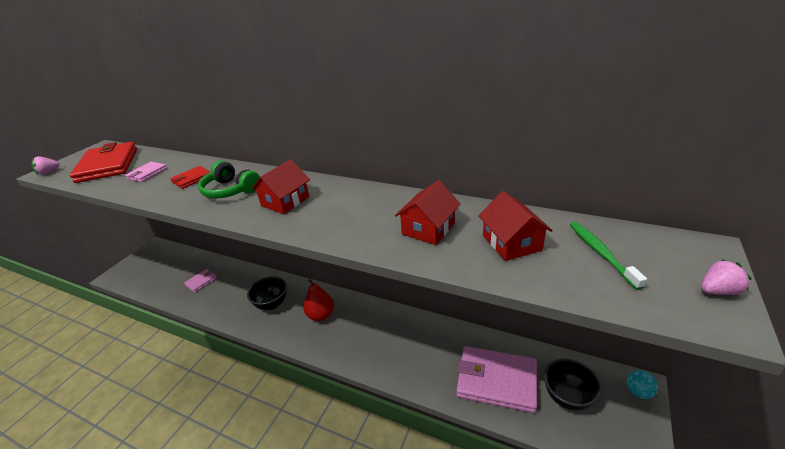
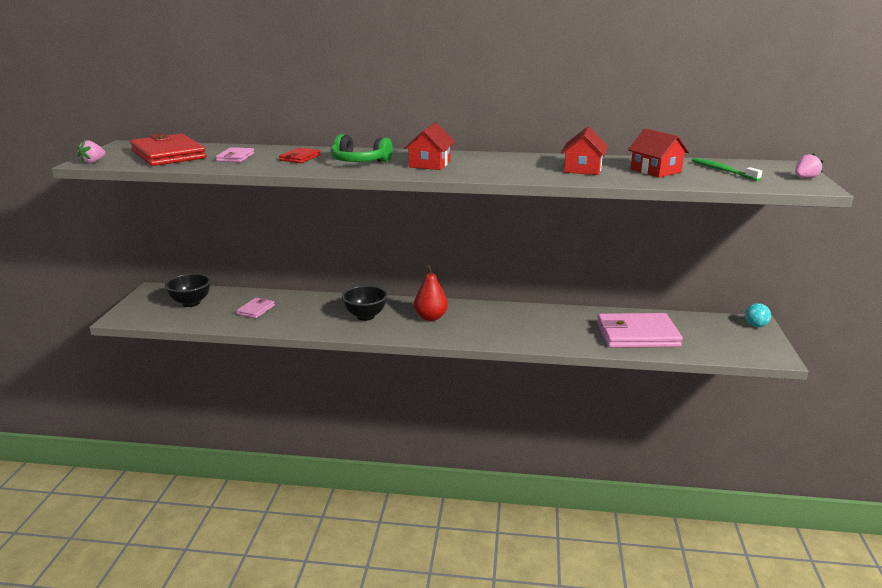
camera: 20 degrees left, 10 degrees down
(567, 397) = (701, 335): black bowl -> black bowl (191, 303)

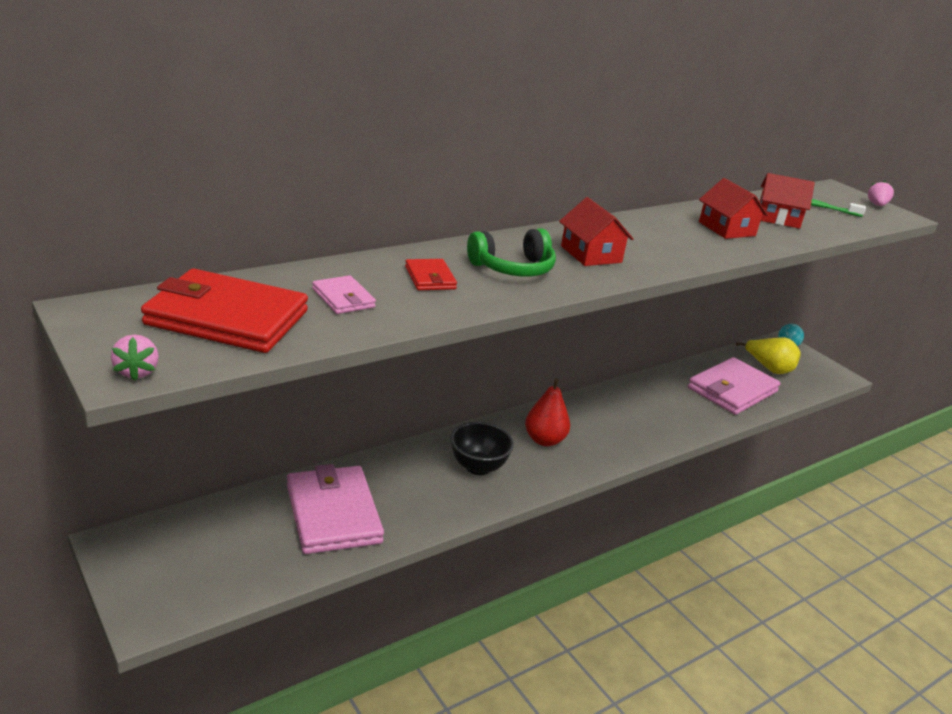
camera: 45 degrees left, 5 degrees up
(191, 303) = (220, 542): black bowl -> none
(256, 310) = (333, 513): pink wallet -> pink wallet, size x2.11
(703, 333) = (769, 369): none -> yellow pear

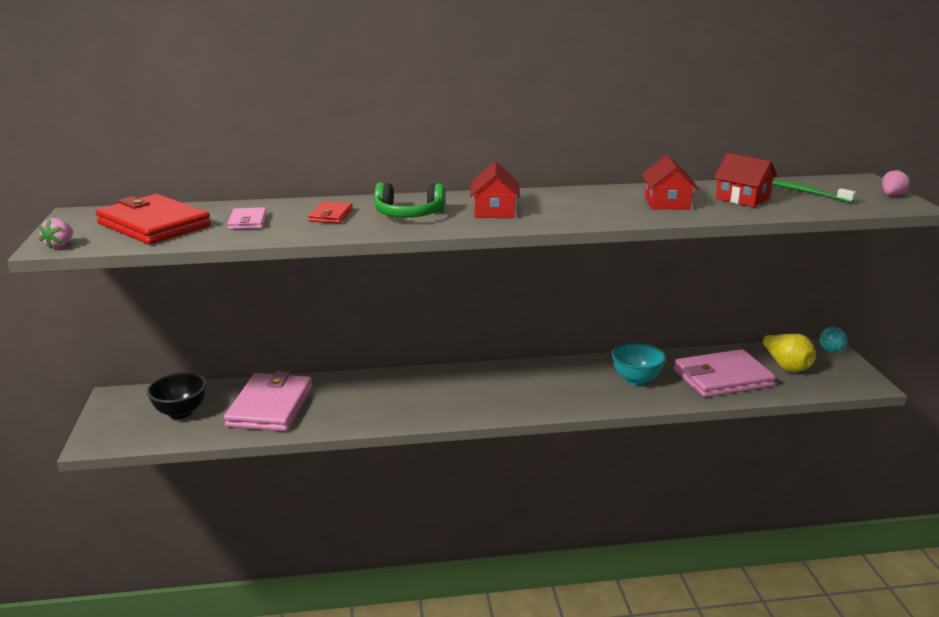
camera: 30 degrees right, 5 degrees down
(478, 467) = (412, 396): black bowl -> black bowl (181, 412)
(544, 440) = (489, 387): red pear -> none
(666, 405) = (636, 380): none -> turquoise bowl

